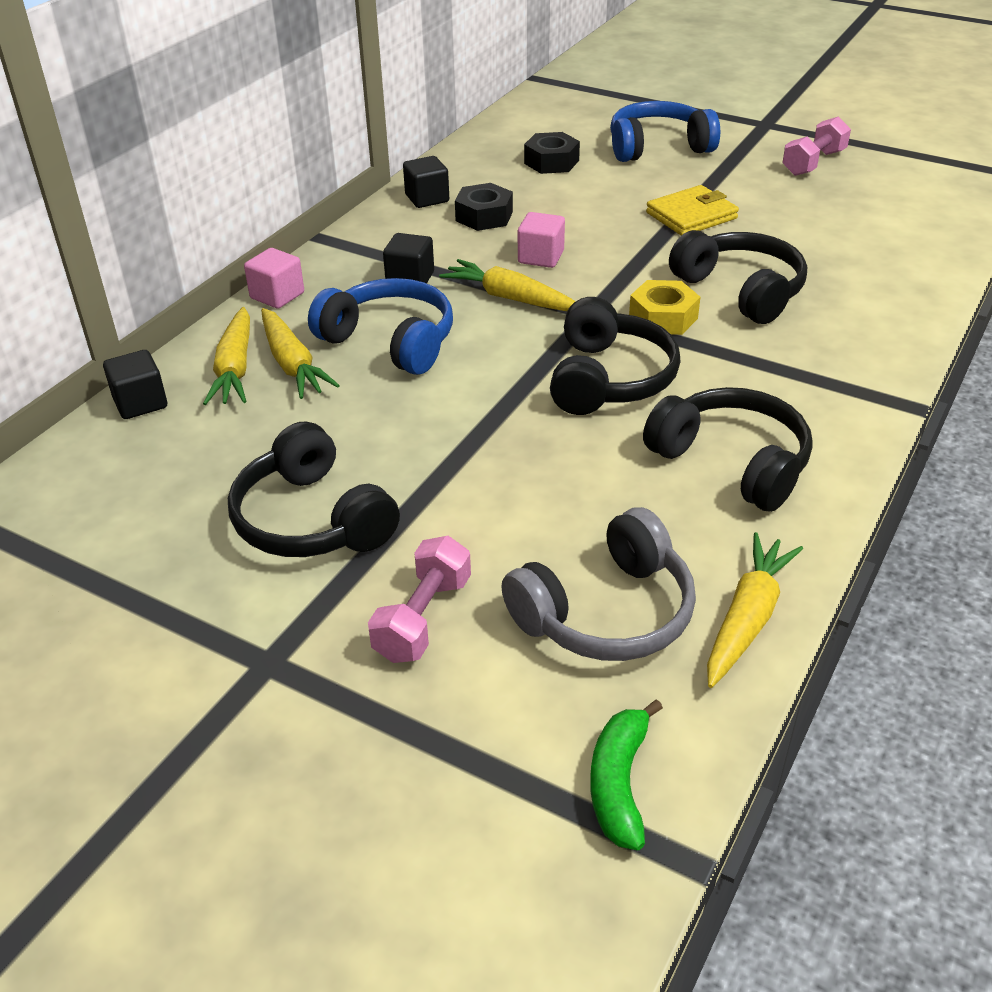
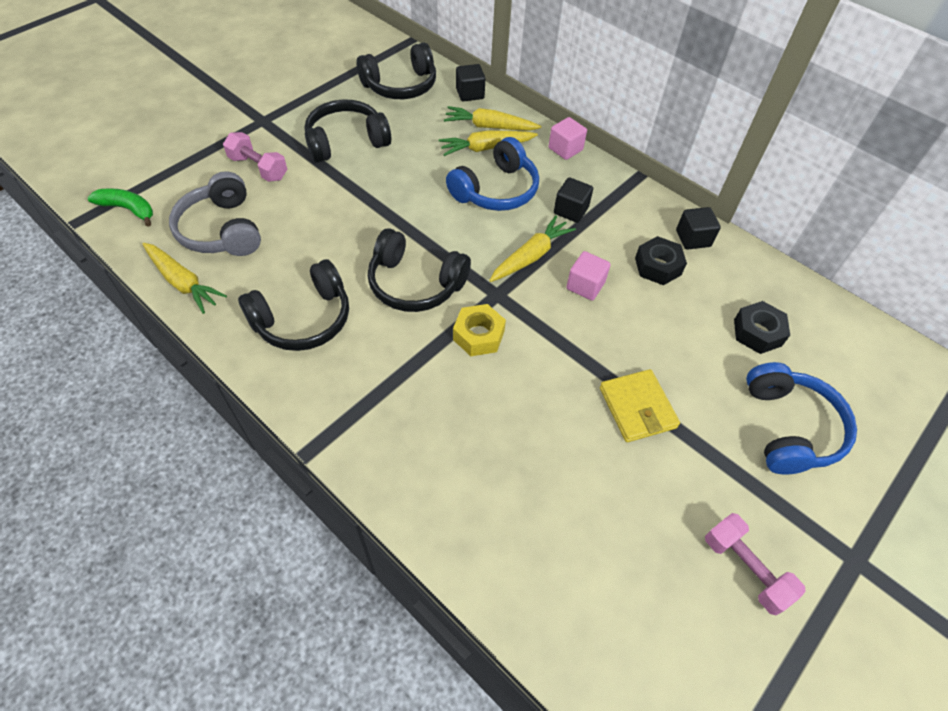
camera: 100 degrees right, 15 degrees up
(740, 290) = (501, 399): black headphones -> black headphones (400, 86)

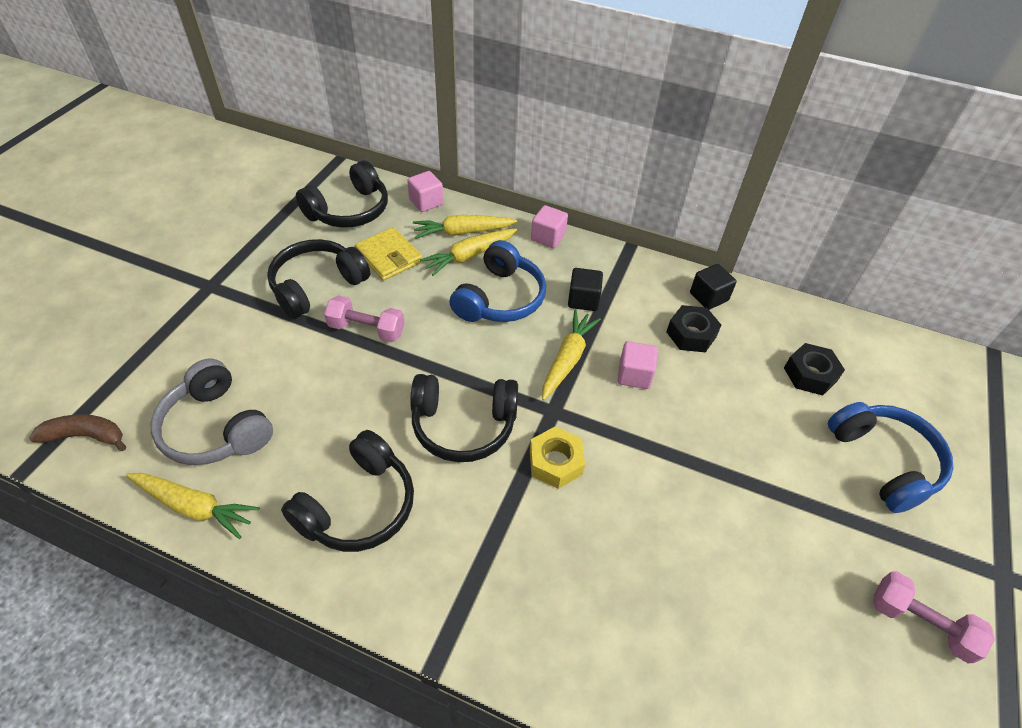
camera: 20 degrees left, 5 degrees down
(128, 209) = (86, 436): green banana -> brown banana
(258, 168) = (228, 342): pink dumbbell -> pink dumbbell (366, 329)
(470, 93) = (426, 202): black cube -> pink cube
(637, 408) = (744, 489): yellow wallet -> yellow wallet (389, 257)

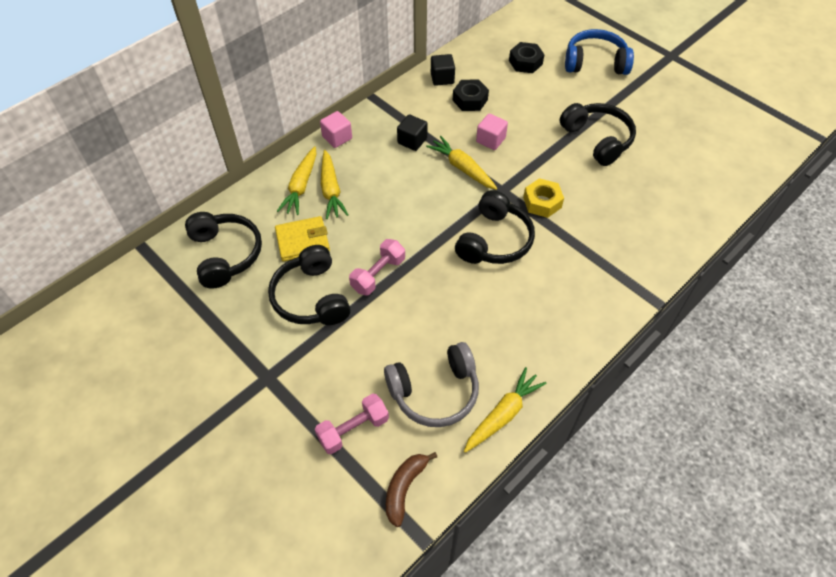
camera: 65 degrees left, 5 degrees up
(358, 505) = (537, 314): black headphones -> black headphones (597, 139)
(426, 202) = (248, 199): pink cube -> none
(500, 298) = (387, 185): blue headphones -> none
(920, 623) = (686, 96): pink dumbbell -> pink dumbbell (353, 429)

